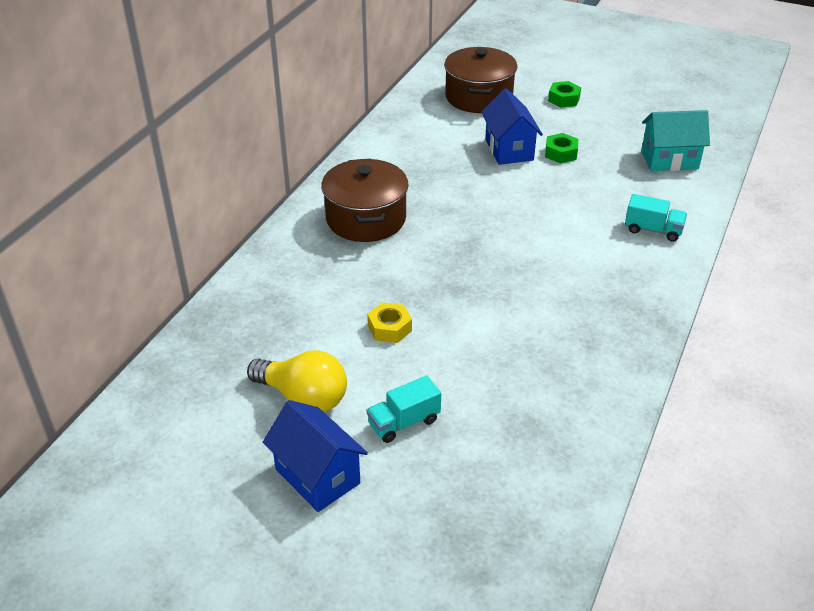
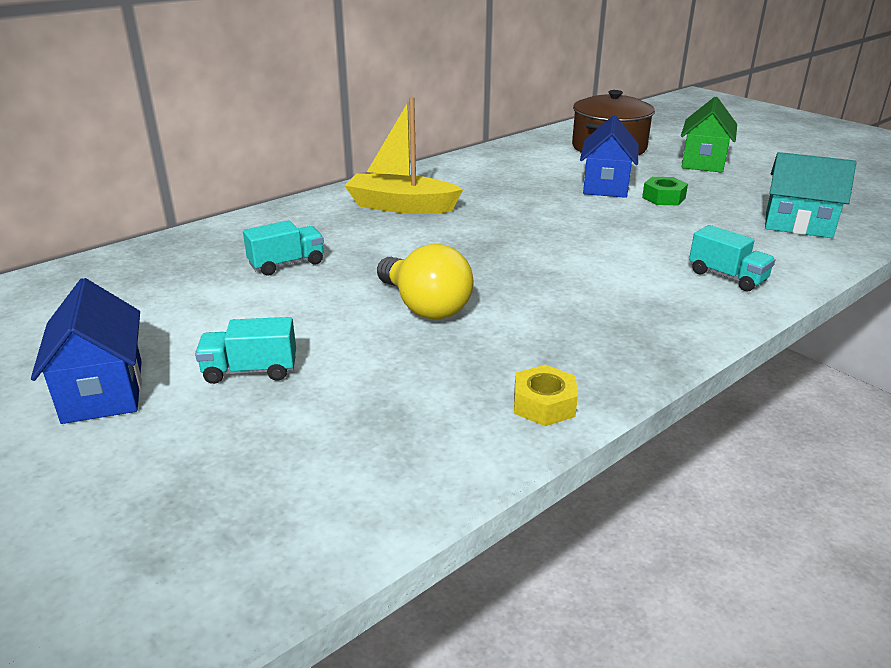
camera: 25 degrees right, 10 degrees down
(303, 398) = (176, 321): yellow light bulb -> yellow light bulb (425, 307)
(332, 312) = (287, 264): none -> turquoise truck
(366, 219) = (401, 206): brown pot -> yellow boat
(389, 328) = (329, 289): yellow nut -> yellow nut (544, 404)
(564, 99) = (703, 162): green nut -> green house

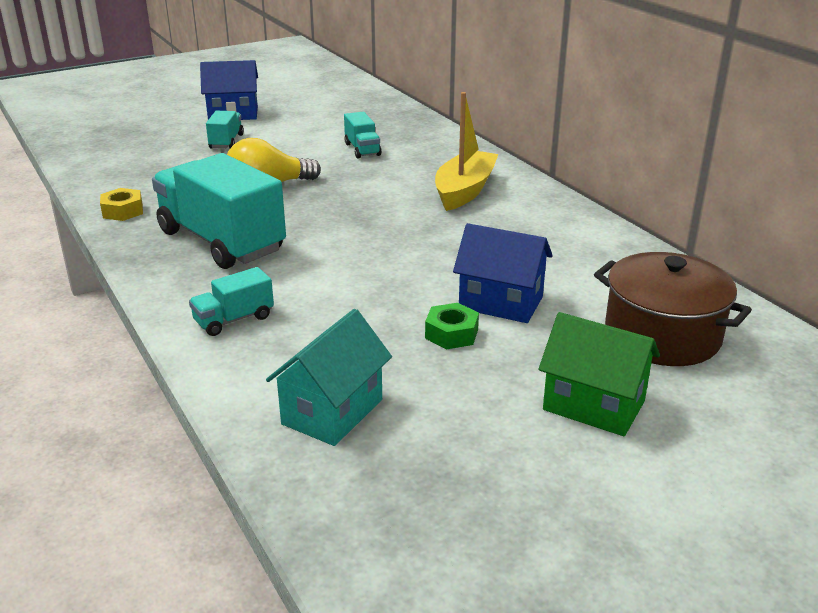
camera: 100 degrees right, 0 degrees up
(584, 311) = (221, 241): none -> turquoise truck

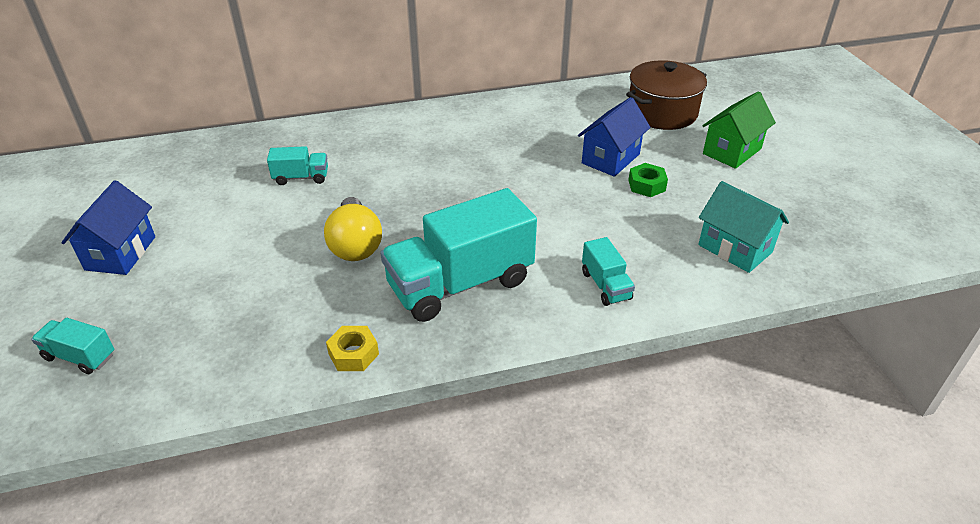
camera: 75 degrees left, 10 degrees up
(226, 142) = (207, 264): turquoise truck -> turquoise truck (80, 356)
(465, 191) = (426, 140): yellow boat -> none

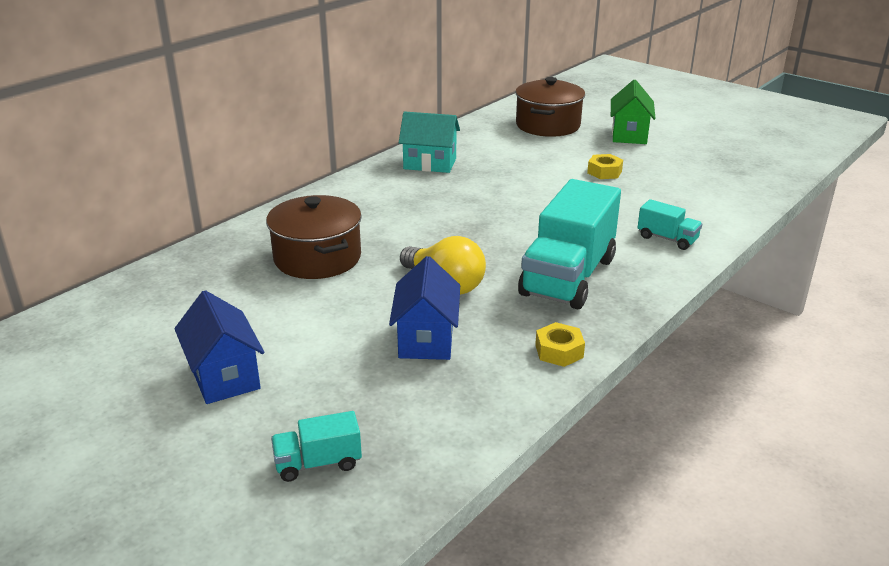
camera: 35 degrees left, 10 degrees down
(301, 177) = (317, 258): turquoise truck -> brown pot
(610, 159) = (555, 164): blue house -> blue house (426, 339)
(646, 185) = (604, 172): green nut -> yellow nut
(735, 248) = (713, 189): turquoise house -> turquoise house (430, 164)

